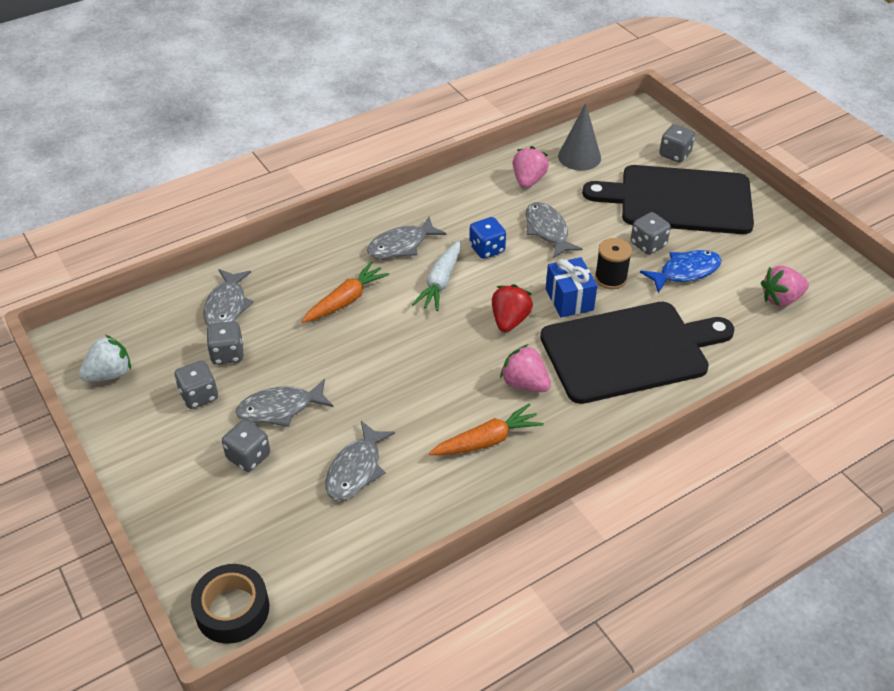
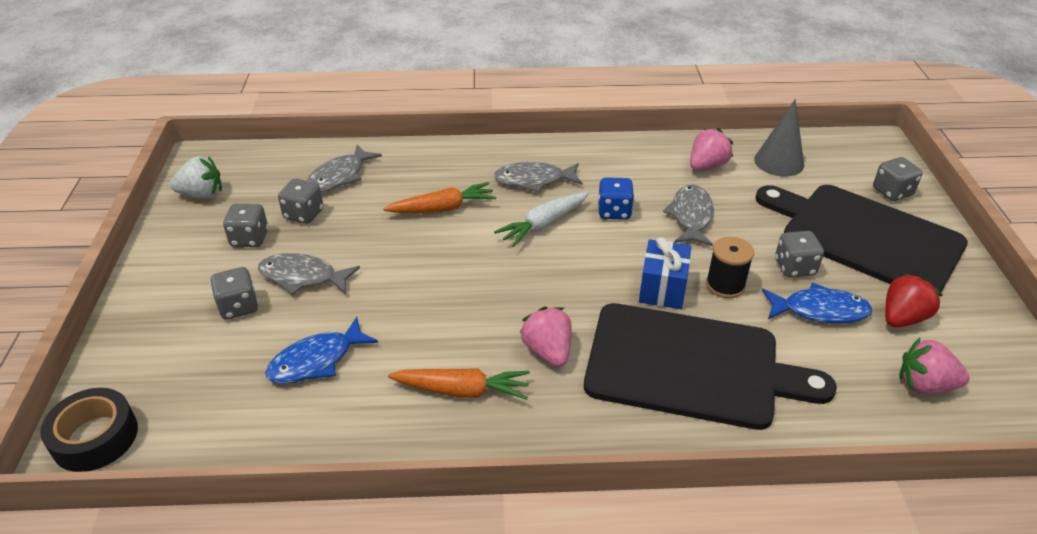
camera: 30 degrees right, 5 degrees down
(356, 469) = (316, 360): grey fish -> blue fish
(509, 320) = (582, 285): red strawberry -> red strawberry (902, 318)

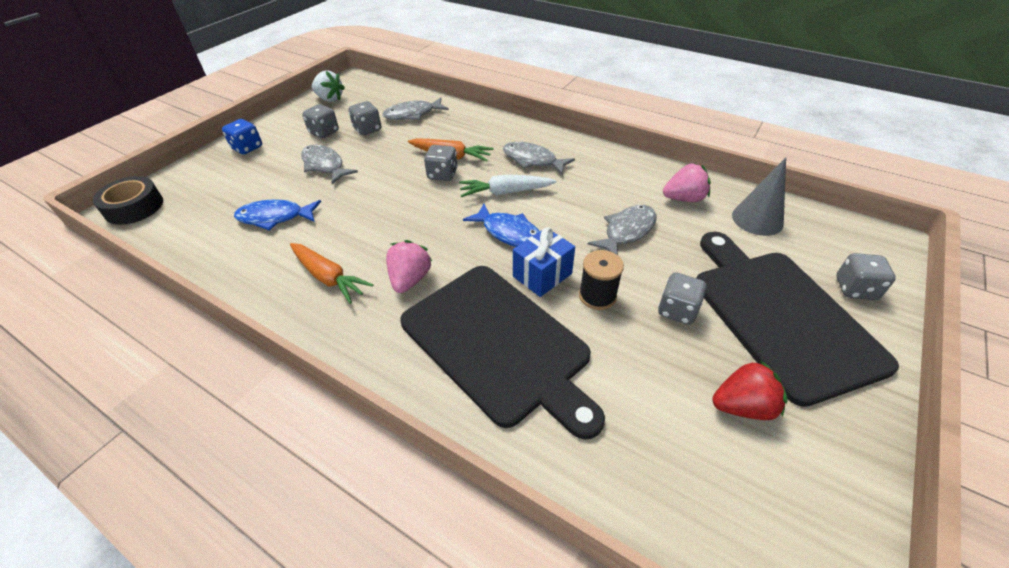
camera: 35 degrees right, 5 degrees up
(239, 307) = (274, 168): grey dice -> grey dice (442, 174)
(614, 212) = (567, 203): blue dice -> blue dice (247, 148)
(819, 310) = (662, 357): blue fish -> blue fish (509, 233)
(924, 385) = (700, 480): pink strawberry -> none

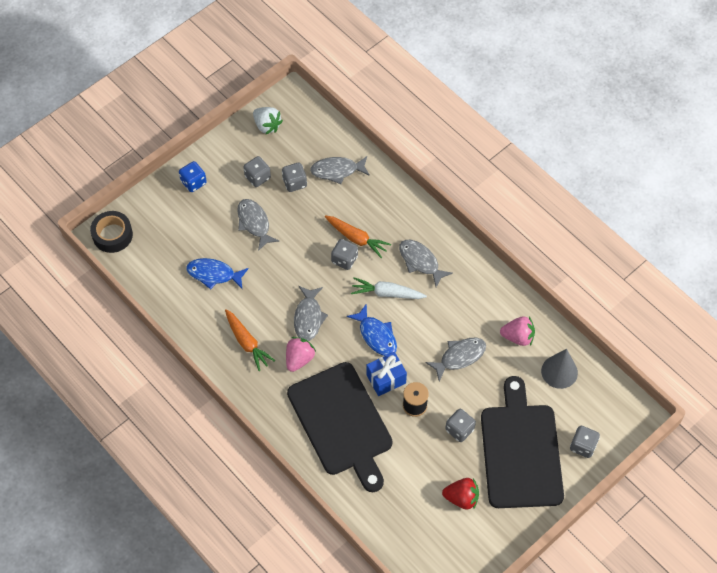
camera: 15 degrees right, 15 degrees up
(412, 233) = (308, 317): none -> grey fish

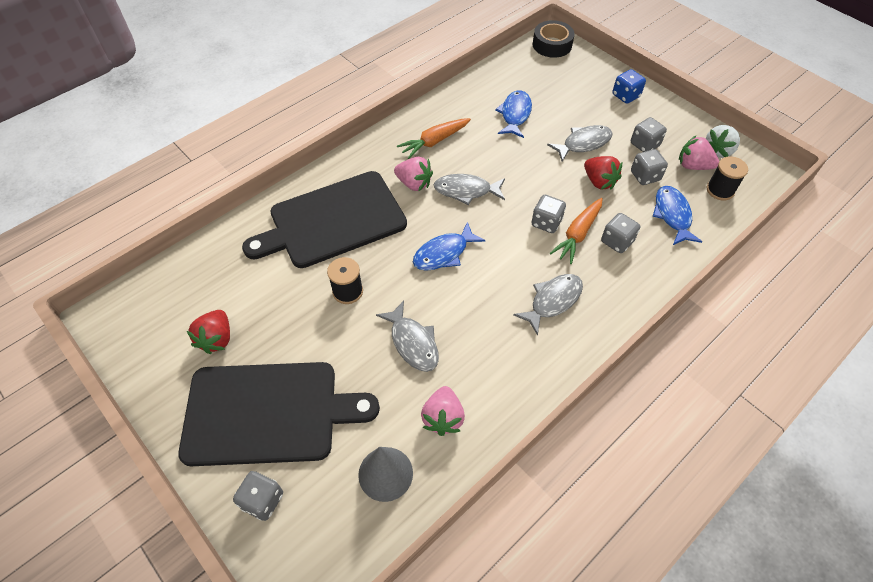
camera: 90 degrees right, 5 degrees down
(284, 147) = (693, 166): none -> pink strawberry
(300, 217) = (599, 181): none -> red strawberry
(311, 133) = (720, 190): none -> black spool
(337, 171) = (672, 215): grey fish -> blue fish
(386, 379) = (385, 262): blue gift -> none
(387, 293) = (503, 265): white carrot -> none
(459, 430) = (309, 339): grey dice -> grey dice (617, 241)

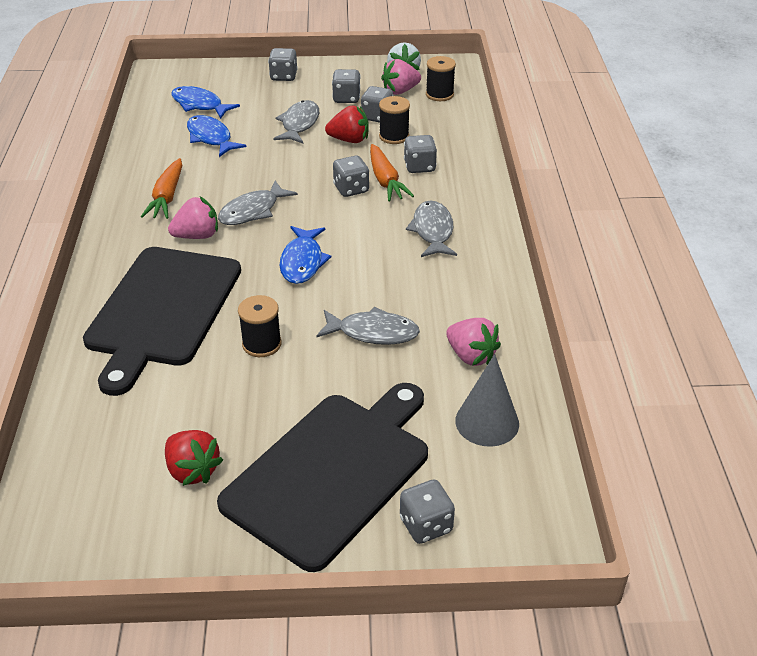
camera: 50 degrees left, 15 degrees down
(552, 45) = (166, 75): black tape -> none
(625, 96) = (283, 76): blue dice -> grey dice
(634, 202) = (394, 136): none -> black spool
(672, 215) = (431, 128): blue fish -> blue fish (199, 105)

